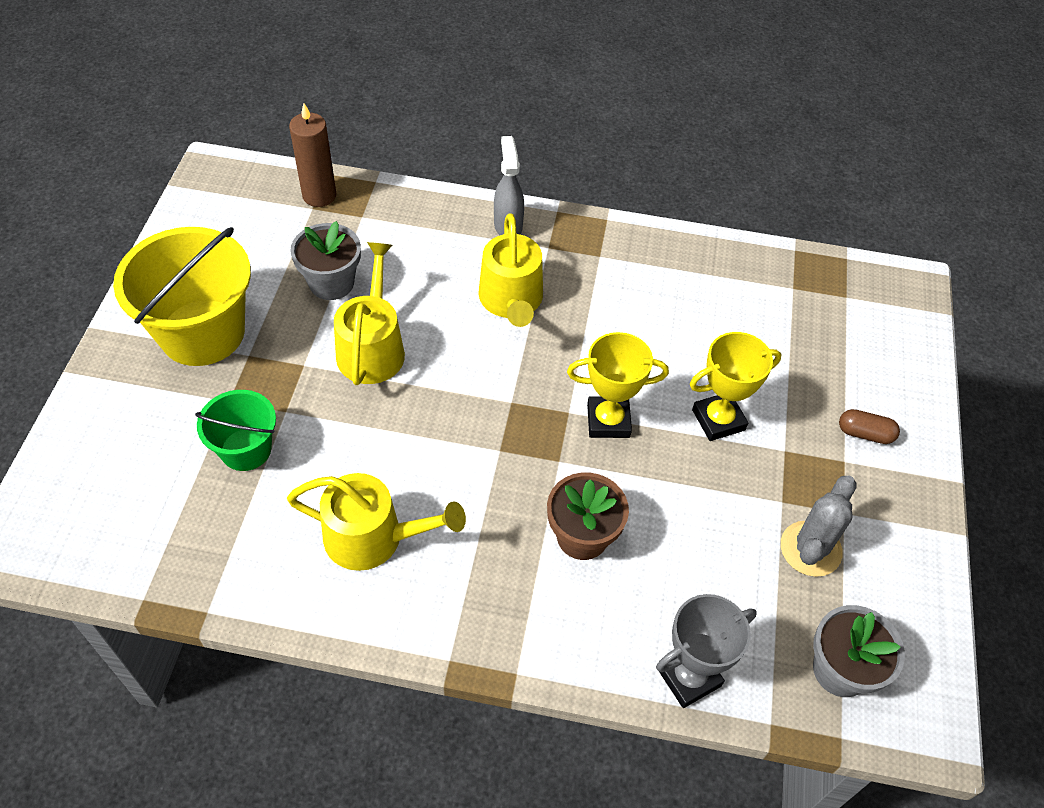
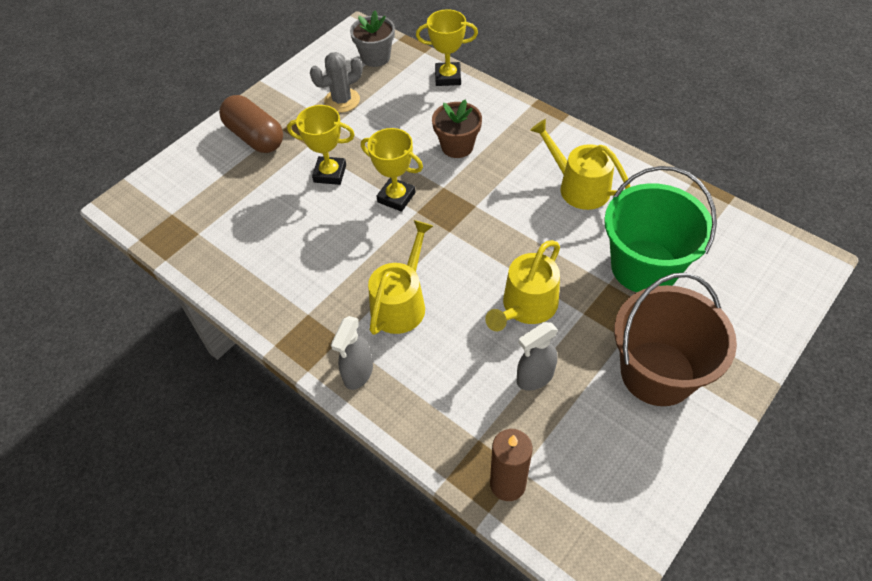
camera: 145 degrees left, 0 degrees up
(202, 332) = (657, 373): yellow bucket -> brown bucket
(246, 449) = (644, 267): green bucket -> green bucket, size x1.80
(331, 283) = (534, 377): grey flower pot -> grey spray bottle
(688, 677) = (448, 77): grey trophy -> yellow trophy
(865, 433) = (255, 137): brown capsule -> brown capsule, size x2.07

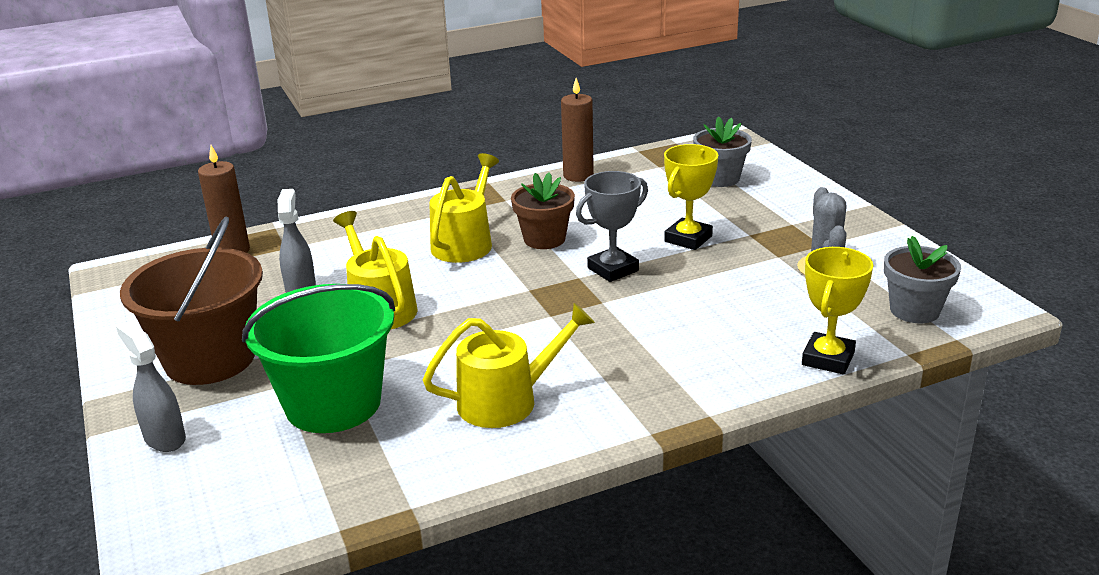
camera: 115 degrees right, 25 degrees down
(213, 187) = (720, 179): none -> grey flower pot
(237, 282) = (578, 176): none -> brown candle
(255, 137) = (788, 208): brown capsule -> none
(358, 373) = (415, 210): grey spray bottle -> grey spray bottle (164, 438)
(396, 197) = (613, 269): yellow trophy -> grey trophy
(401, 303) = (465, 243): yellow watering can -> yellow watering can turned 120 degrees counterclockwise
(457, 146) = (667, 329): brown flower pot -> brown flower pot (544, 239)

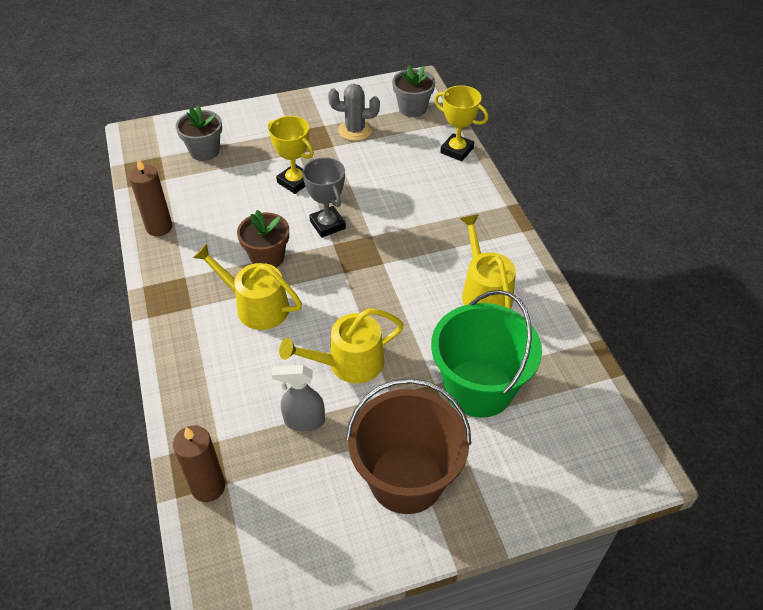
camera: 85 degrees left, 20 degrees up
(164, 438) = (514, 495): grey spray bottle -> none

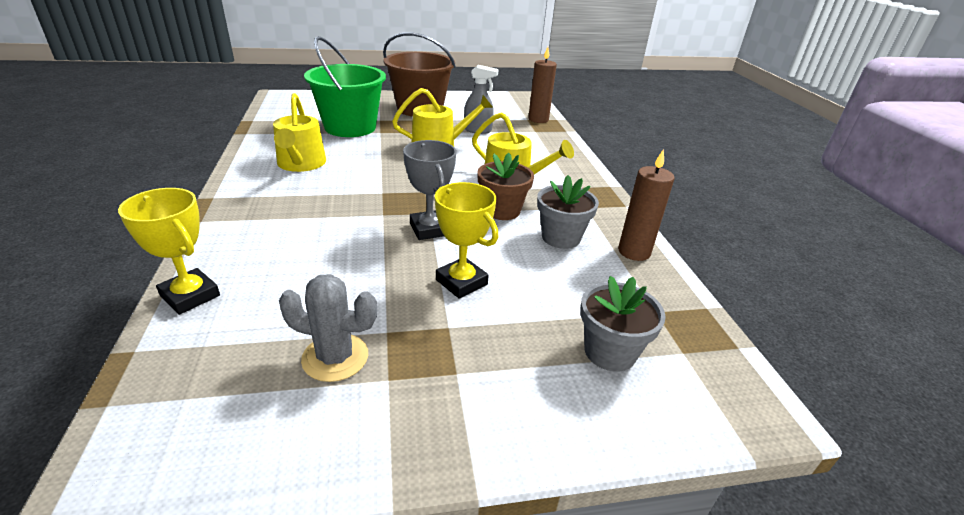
camera: 175 degrees left, 15 degrees down
(412, 108) = (188, 396): grey flower pot -> grey flower pot (561, 237)

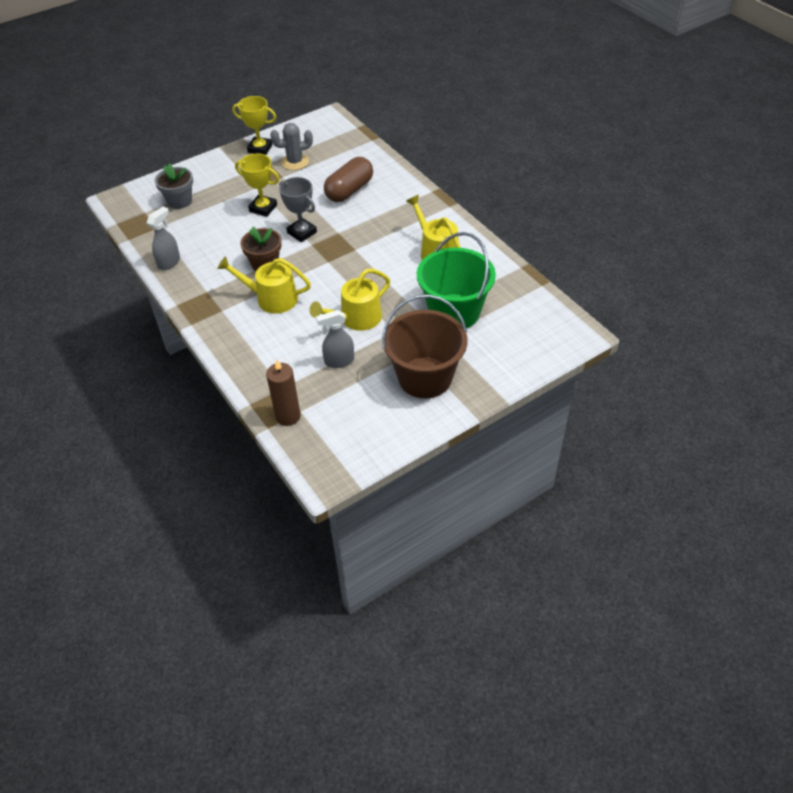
camera: 160 degrees right, 15 degrees up
(190, 296) = (380, 160): yellow trophy -> yellow trophy (260, 149)
(305, 262) = (349, 190): none -> brown capsule
(561, 237) = (218, 256): grey flower pot -> none
(634, 252) = (169, 262): brown candle -> grey spray bottle

